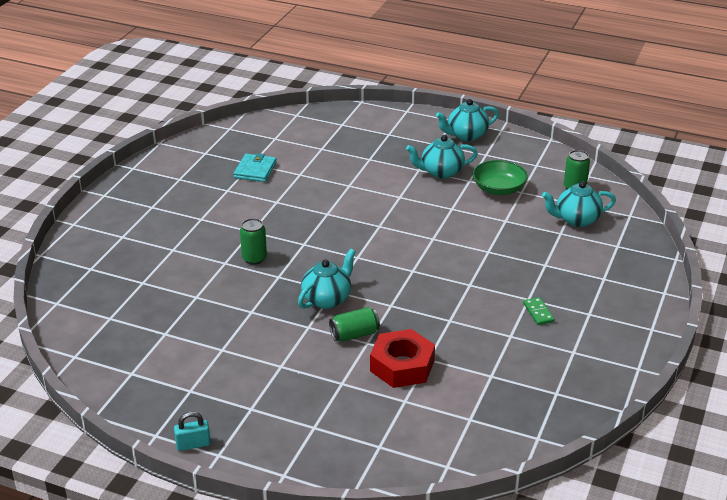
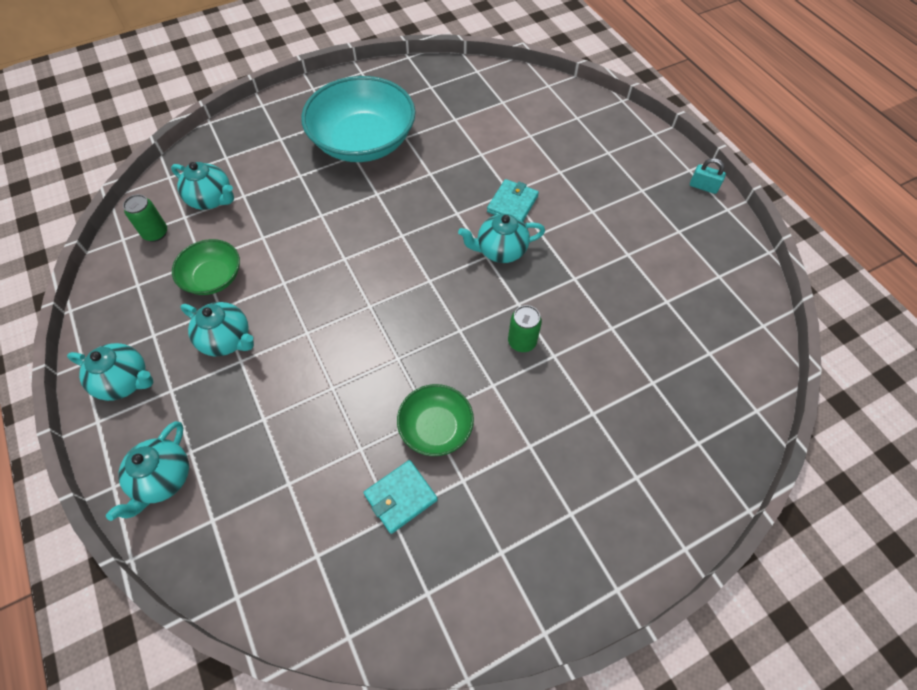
camera: 140 degrees left, 25 degrees up
(266, 199) = (436, 427): none -> green bowl
(354, 334) = (512, 204): green can -> turquoise wallet
(387, 122) = (163, 479): none -> turquoise teapot
(402, 366) = (505, 159): red nut -> none
(538, 312) = (363, 141): green domino -> turquoise bowl

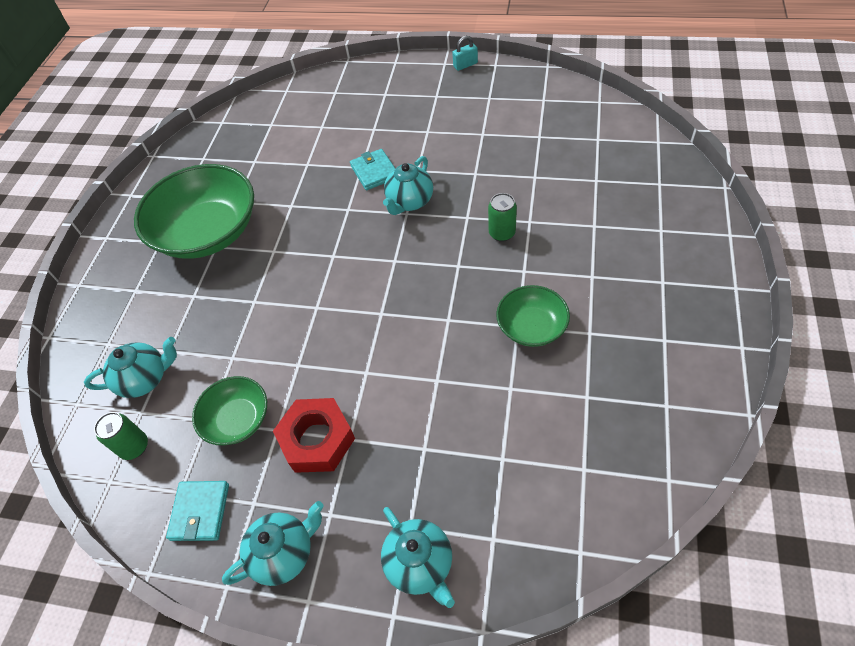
camera: 45 degrees left, 5 degrees down
(227, 340) = (317, 440): turquoise teapot -> red nut
(363, 141) = (208, 232): turquoise bowl -> green bowl
(400, 497) = (574, 382): turquoise wallet -> turquoise wallet (200, 512)

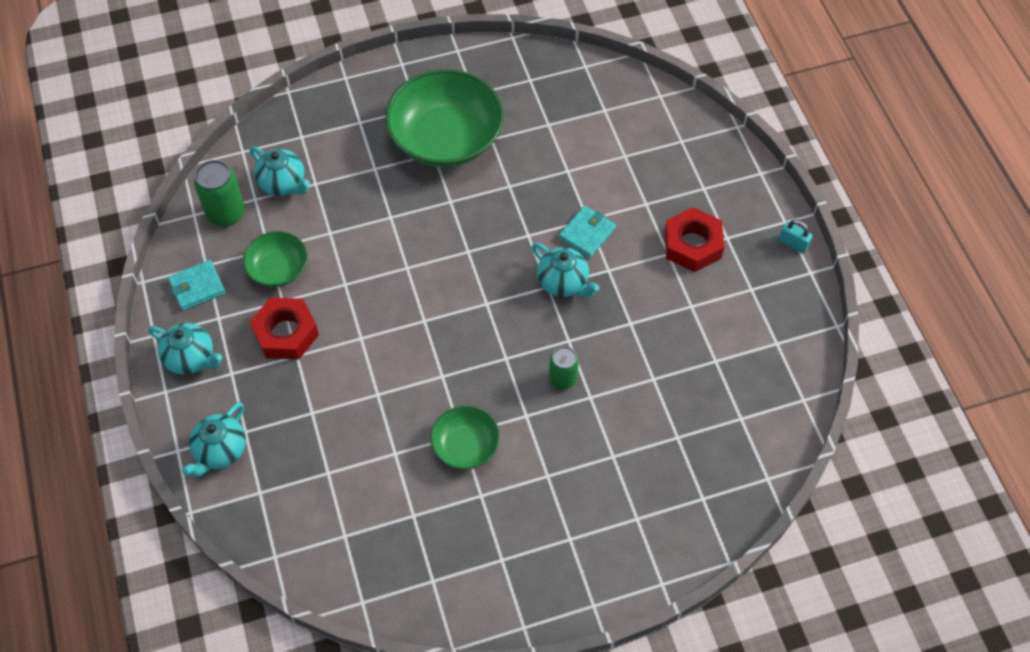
camera: 55 degrees right, 5 degrees up
(134, 447) = (226, 213): green can -> green can, size x1.52
(409, 202) = (563, 282): turquoise teapot -> turquoise teapot turned 135 degrees counterclockwise
(429, 115) = (692, 245): none -> red nut

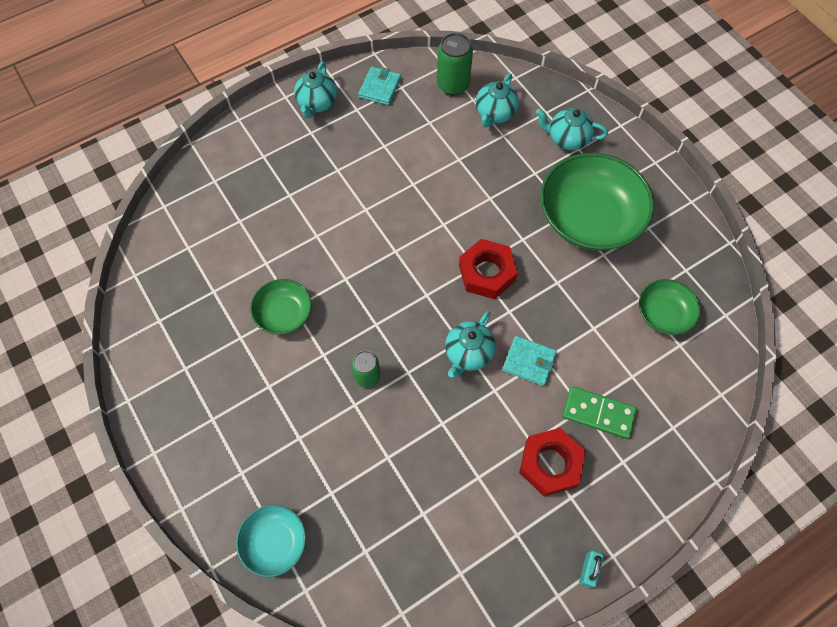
camera: 75 degrees right, 5 degrees up
(197, 287) = (380, 88): turquoise wallet -> turquoise wallet turned 60 degrees clockwise
(220, 451) = (243, 145): turquoise teapot -> turquoise teapot (567, 139)
(278, 268) = (413, 134): green bowl -> green bowl (663, 314)
(286, 333) = (355, 157): red nut -> red nut (487, 273)
(653, 193) = (598, 413): none -> green domino
(716, 498) = (274, 542): none -> turquoise bowl

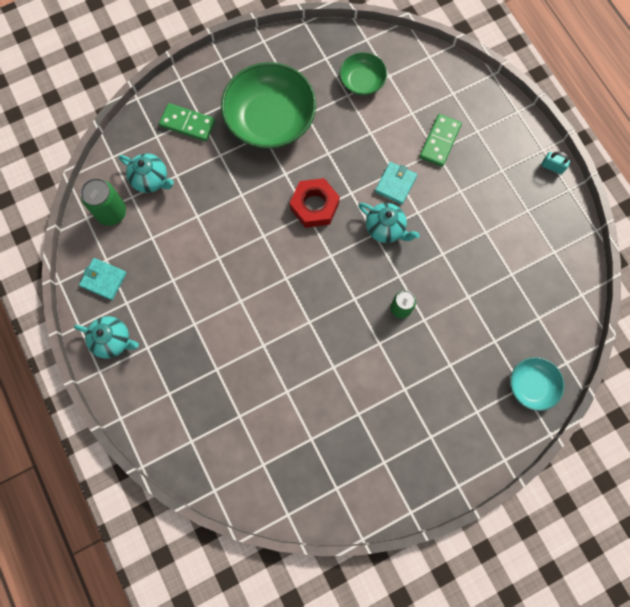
camera: 85 degrees left, 10 degrees up
(284, 314) = (338, 376): green bowl -> none
(550, 464) = (477, 181): red nut -> none
(567, 139) = (187, 123): turquoise teapot -> green domino

